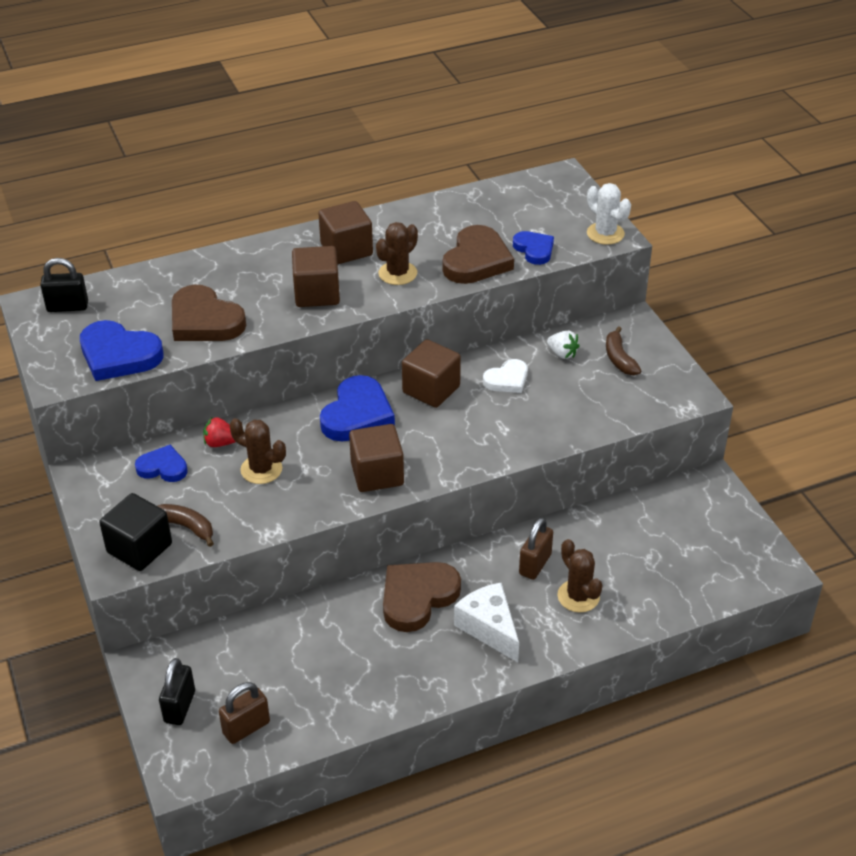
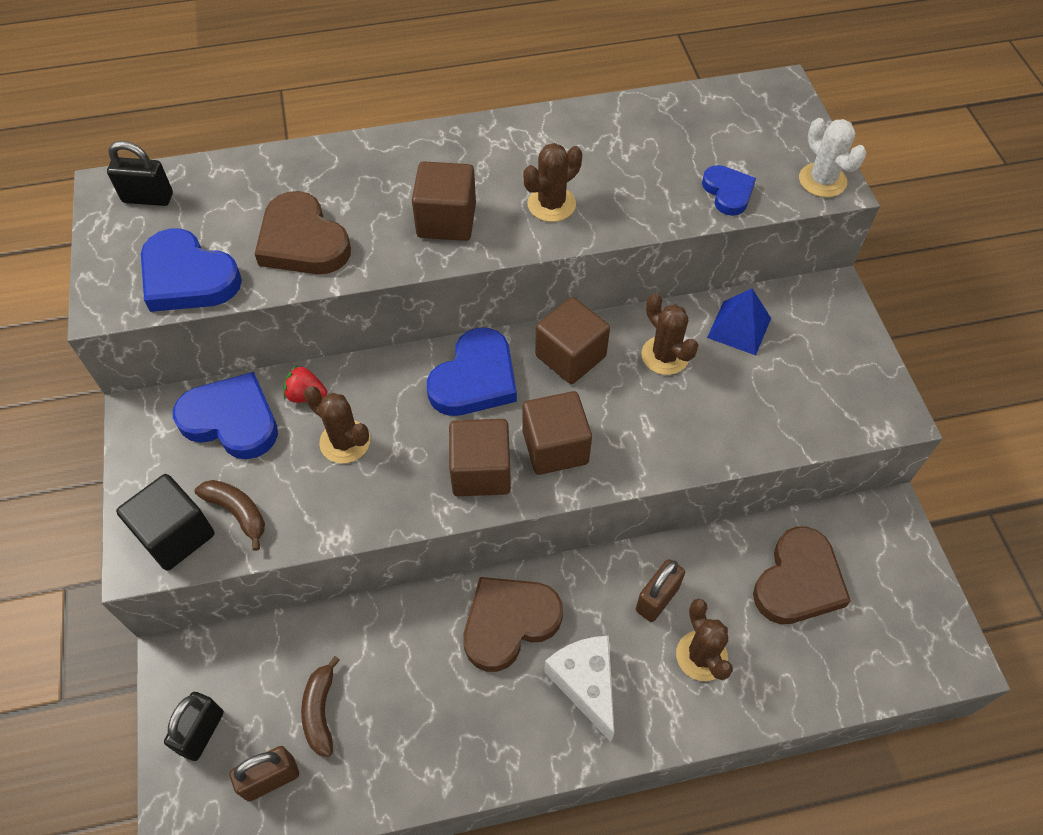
camera: 10 degrees right, 15 degrees up
(163, 467) = (232, 420): blue heart -> blue heart, size x1.68
(346, 249) = (496, 161): brown cube -> brown cube (555, 447)
(476, 260) = (653, 198): brown heart -> brown heart (798, 581)
(507, 379) = (665, 355): white heart -> brown cactus
(562, 353) = (739, 327): white strawberry -> blue pyramid
(619, 359) = (808, 345): brown banana -> brown banana (320, 711)

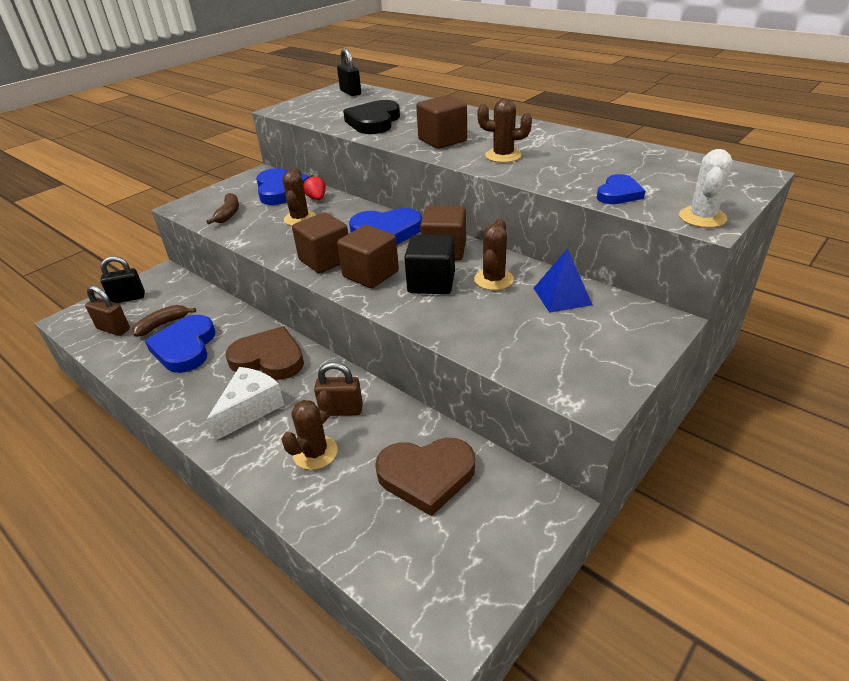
camera: 55 degrees right, 20 degrees down
(176, 535) = (202, 207): black cube -> black cube (431, 283)
(188, 277) = (316, 114): blue heart -> blue heart (185, 347)
(302, 241) = (374, 122): brown heart -> black heart

